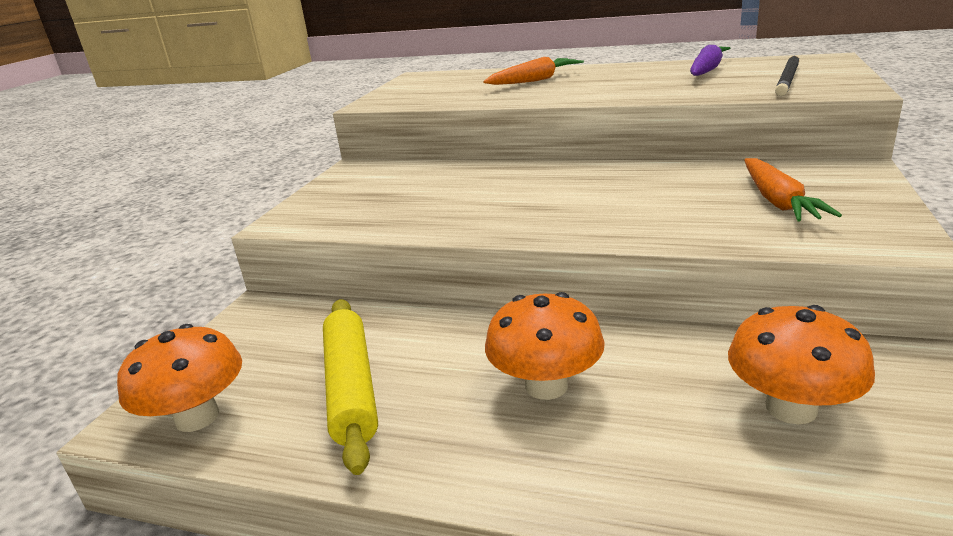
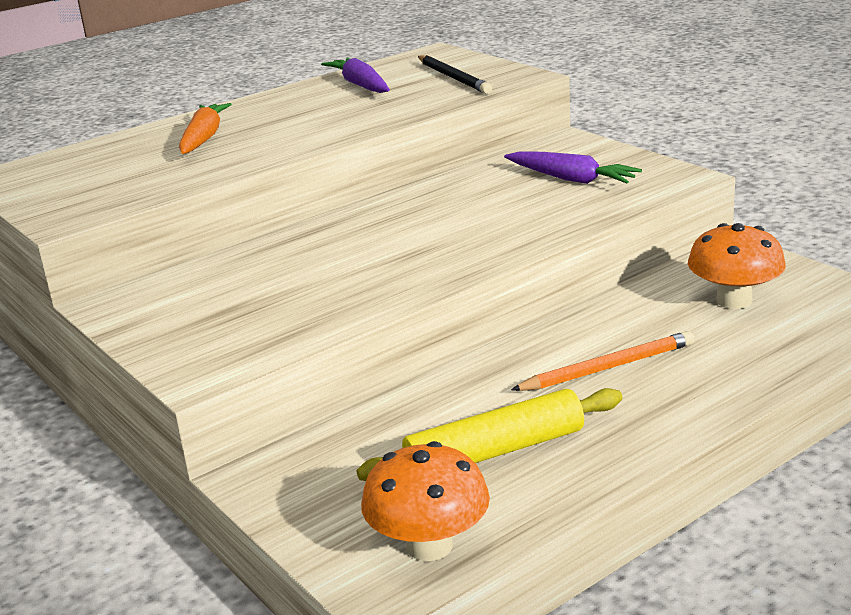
camera: 55 degrees left, 0 degrees up
(351, 388) = (495, 452): yellow rolling pin -> yellow rolling pin turned 45 degrees counterclockwise
(546, 385) = (608, 368): orange mushroom -> orange pencil
(778, 201) = (571, 179): orange carrot -> purple carrot

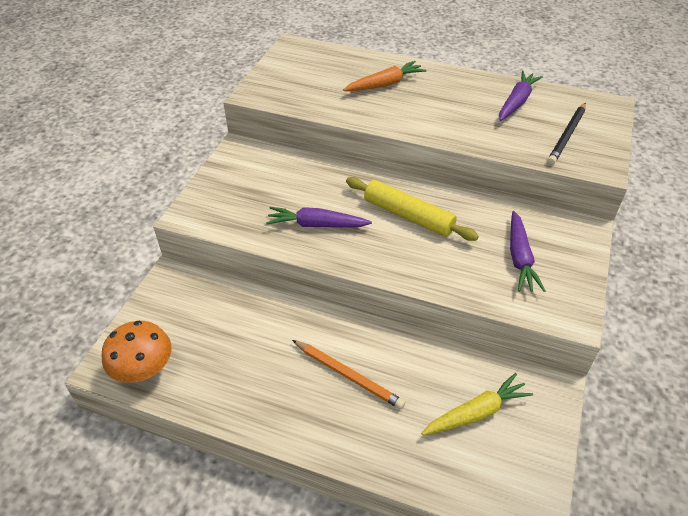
camera: 55 degrees right, 20 degrees up
(361, 279) = (316, 225): none -> purple carrot
(495, 452) = (234, 360): yellow rolling pin -> yellow rolling pin (408, 216)
(734, 300) = (476, 412): orange mushroom -> yellow carrot

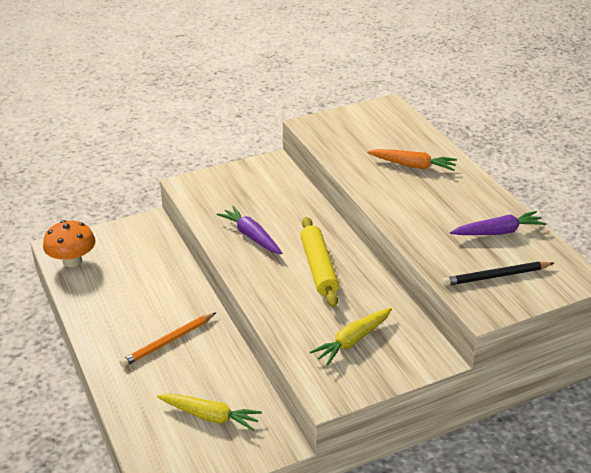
camera: 45 degrees right, 10 degrees down
(348, 375) = (168, 341): orange pencil -> orange pencil turned 60 degrees clockwise
(520, 258) = (352, 341): purple carrot -> yellow carrot

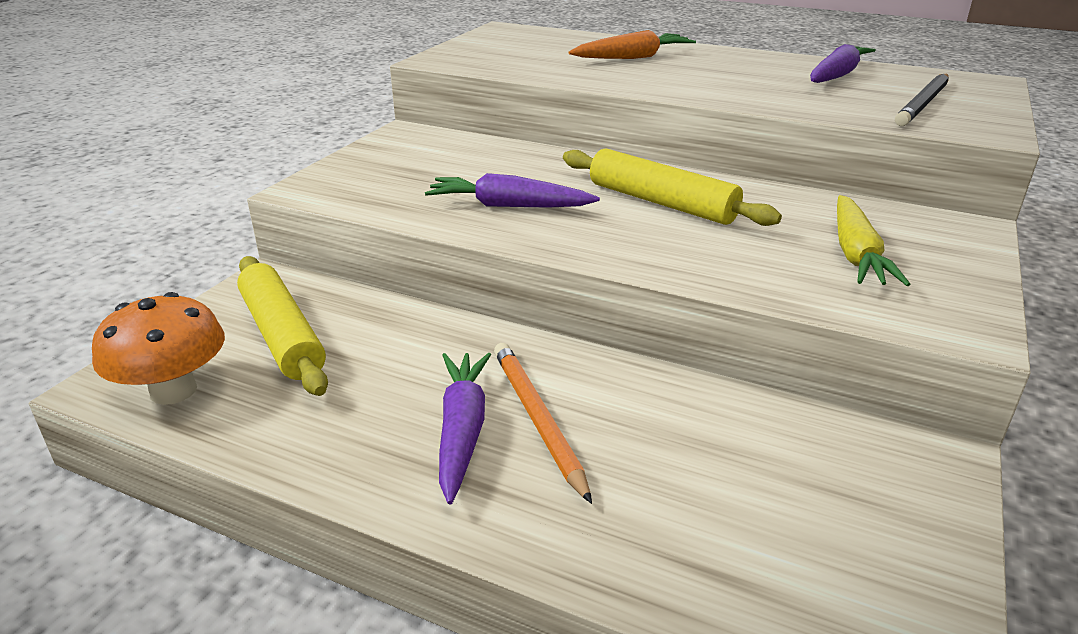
camera: 40 degrees left, 5 degrees down
(128, 255) = (282, 335): none -> yellow rolling pin
(139, 330) = (462, 430): none -> purple carrot
(168, 341) = (538, 419): orange pencil -> orange pencil turned 150 degrees clockwise
(210, 416) = (785, 488): yellow carrot -> none

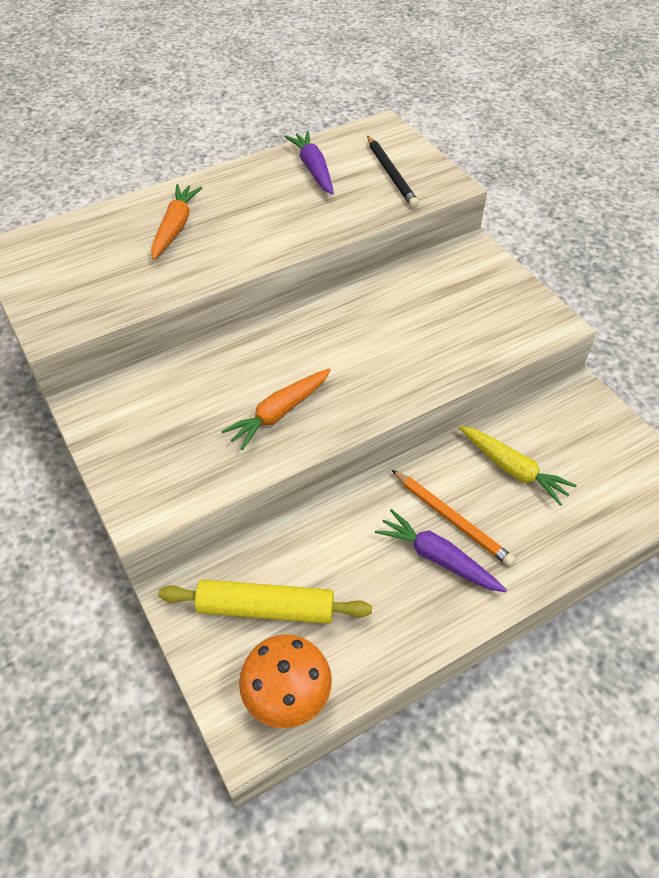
camera: 55 degrees left, 20 degrees up
(508, 206) = (279, 413): purple carrot -> orange carrot
(538, 419) = (451, 519): orange pencil -> orange pencil turned 150 degrees counterclockwise
(661, 202) = (341, 341): yellow rolling pin -> none
(856, 254) = (466, 308): yellow carrot -> yellow carrot (513, 469)

